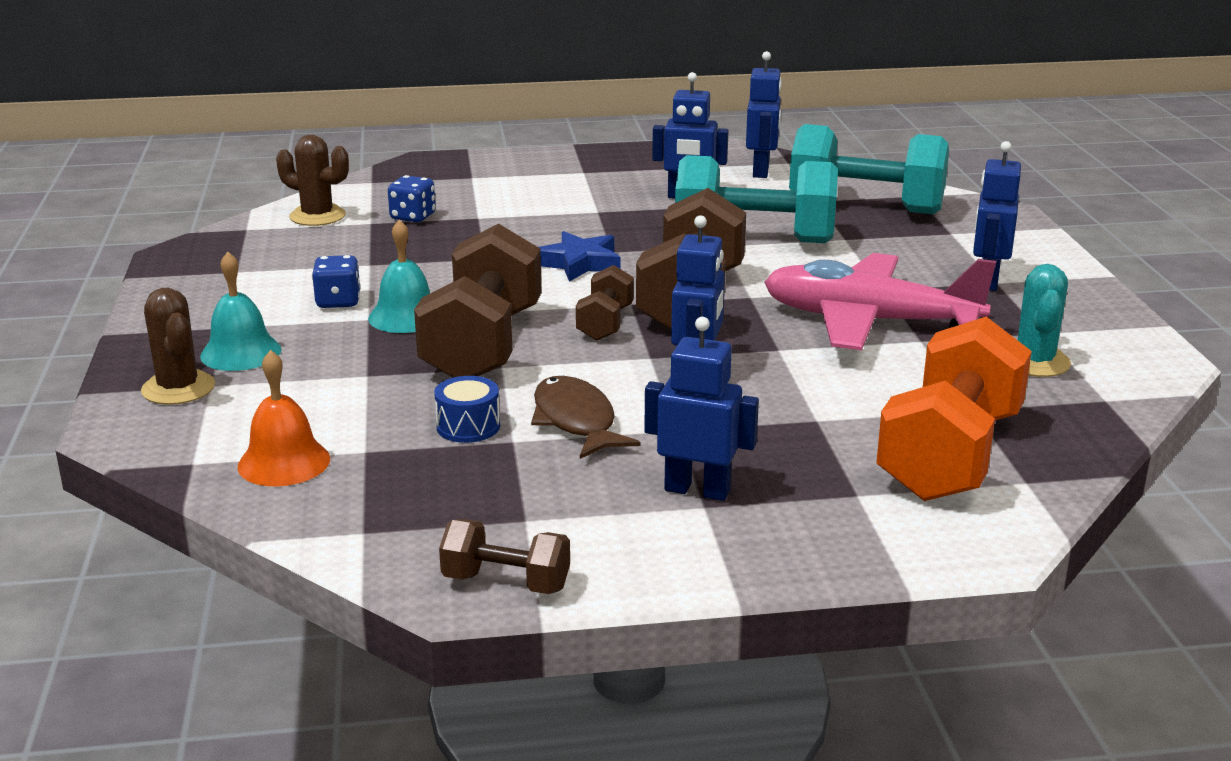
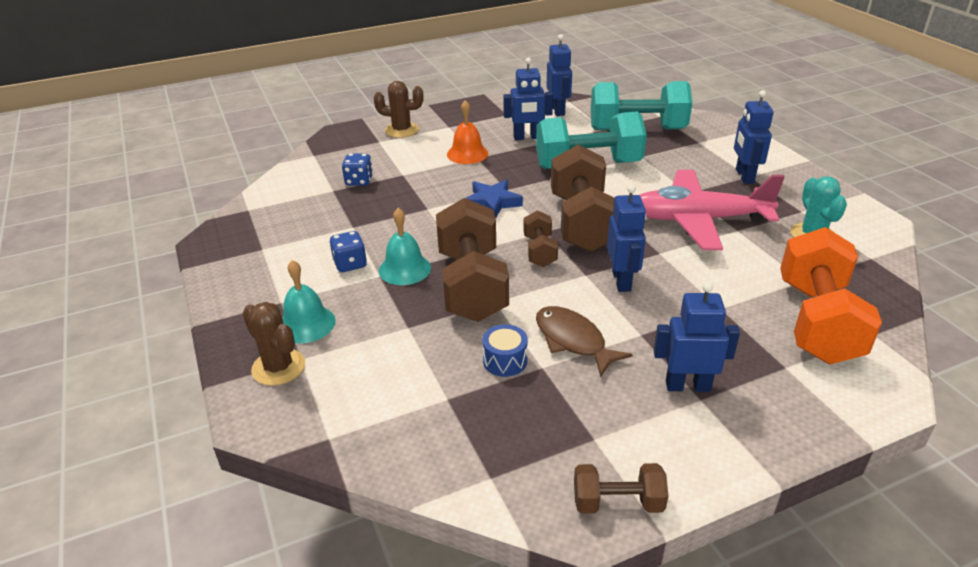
camera: 15 degrees left, 10 degrees up
(284, 462) = (395, 422): orange bell -> orange bell (467, 154)
(317, 216) = (293, 190): brown cactus -> brown cactus (401, 130)

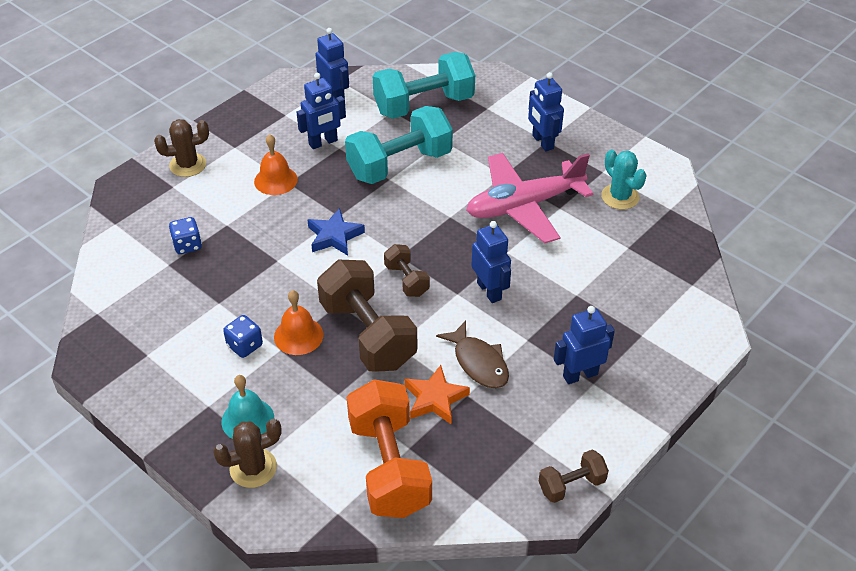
camera: 25 degrees left, 10 degrees up
(278, 367) = (253, 468): brown cactus -> brown cactus turned 45 degrees counterclockwise
(404, 269) = (298, 335): turquoise bell -> orange bell
(505, 360) = (435, 399): blue drum -> orange star
(573, 340) = (478, 362): brown fish -> brown fish turned 150 degrees counterclockwise
(582, 223) = (427, 237): brown dumbbell -> none
(817, 322) = (650, 285): orange dumbbell -> orange dumbbell (389, 467)

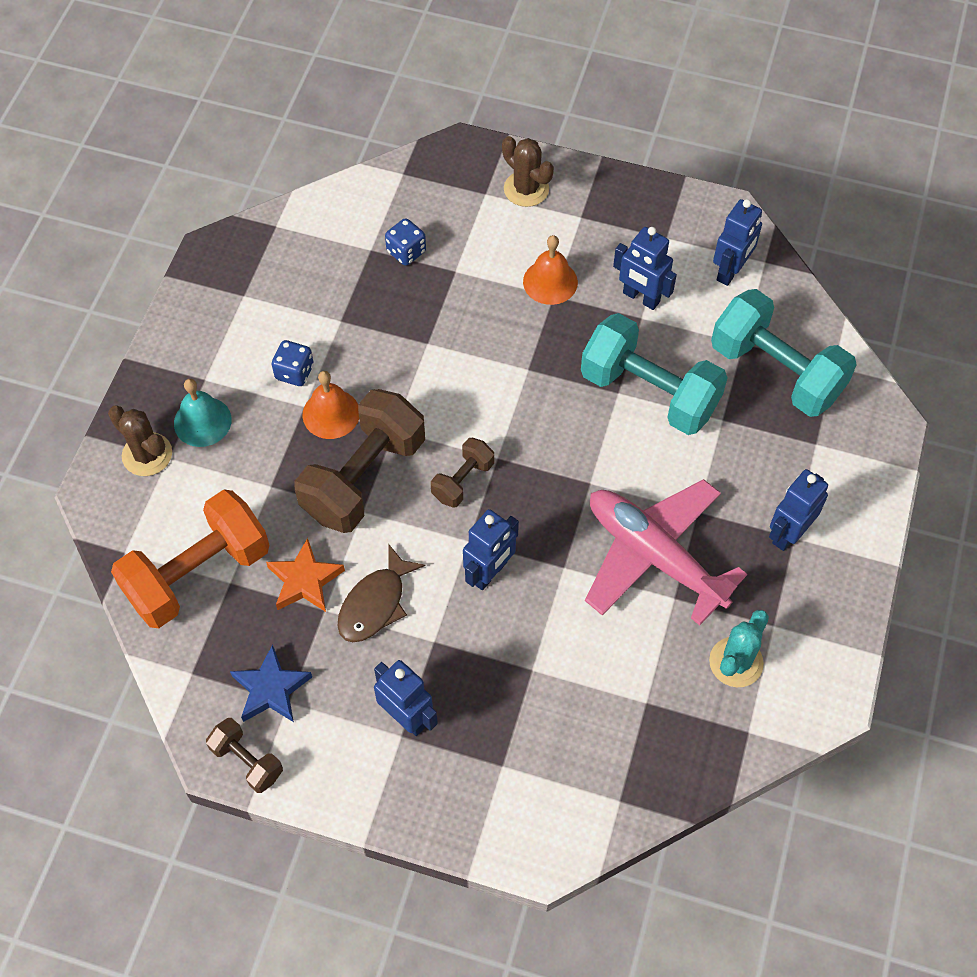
camera: 65 degrees right, 15 degrees up
(334, 236) = (493, 380): blue star -> blue star (271, 689)

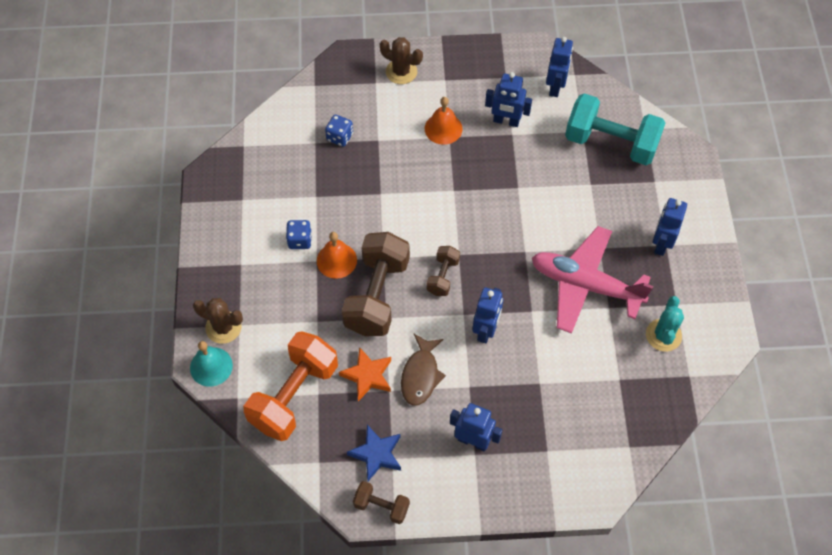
camera: 20 degrees left, 0 degrees up
(202, 421) = (251, 293): turquoise bell -> turquoise bell (211, 366)
(649, 392) = (537, 181): turquoise dumbbell -> none

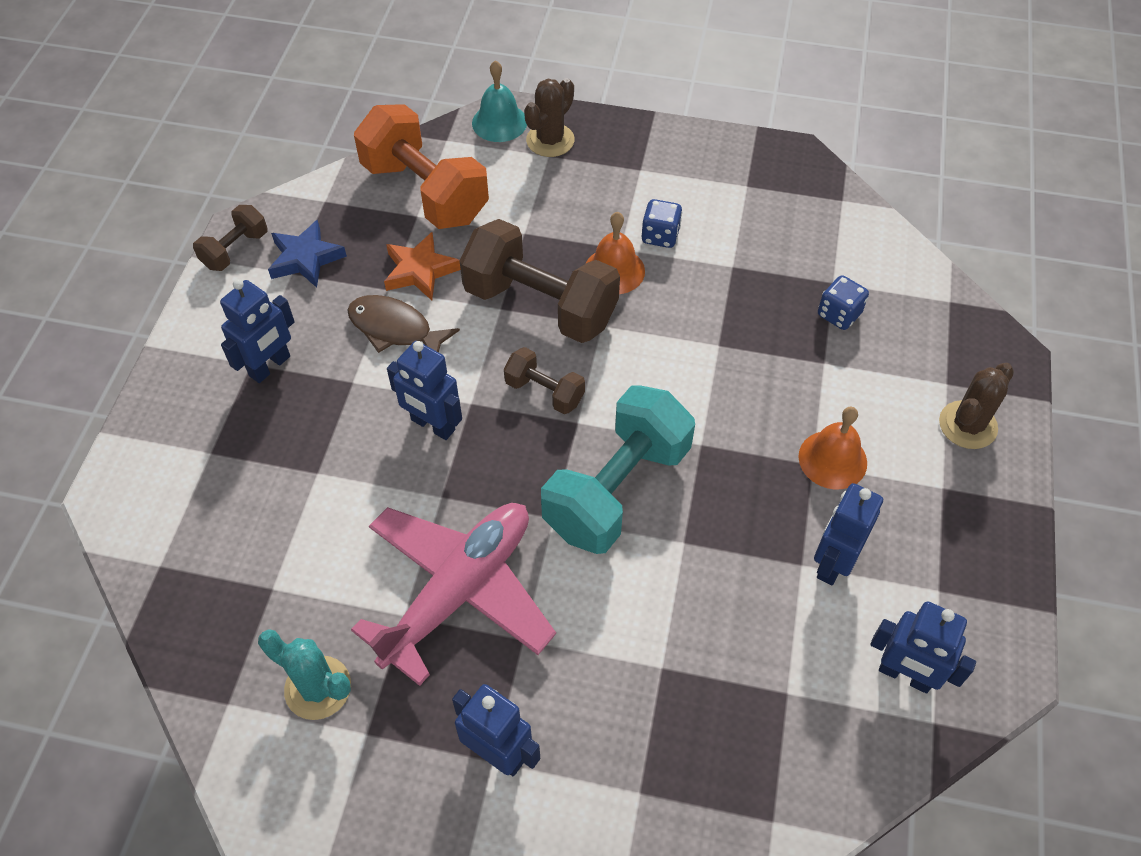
camera: 105 degrees right, 5 degrees down
(611, 143) = (749, 738): turquoise dumbbell -> turquoise dumbbell (617, 489)

